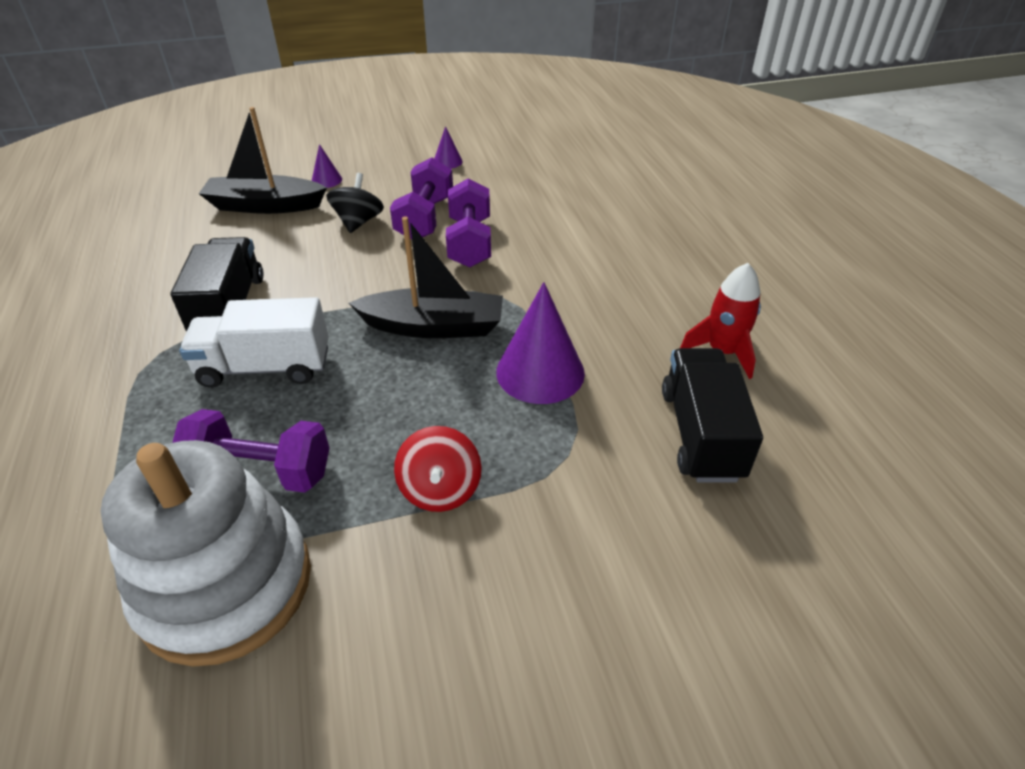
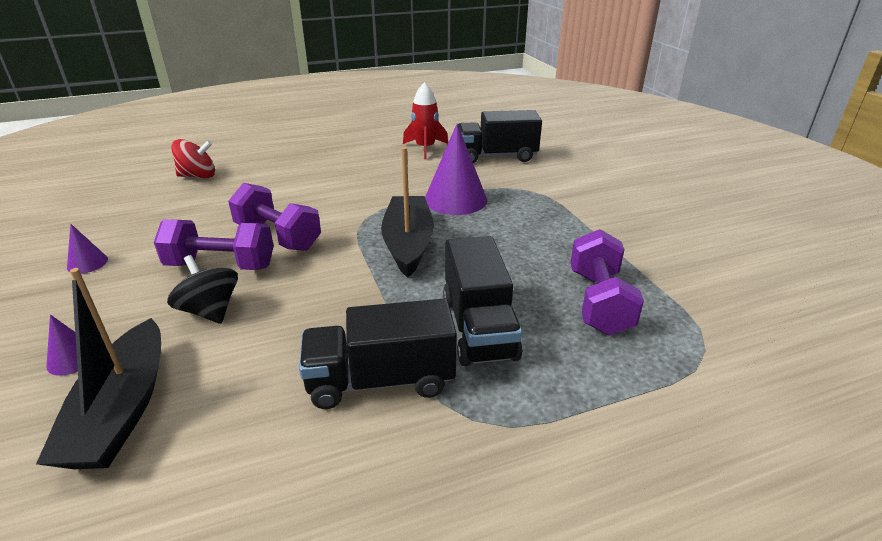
camera: 95 degrees left, 10 degrees down
(225, 585) = (697, 296): white stacking toy -> none
(265, 367) = (479, 327): white truck -> black truck
(358, 222) = (210, 311): black spinning top -> black spinning top turned 45 degrees clockwise
(440, 489) = (574, 227): red spinning top -> red spinning top (198, 176)
(470, 242) = (278, 236): purple dumbbell -> purple dumbbell turned 45 degrees clockwise

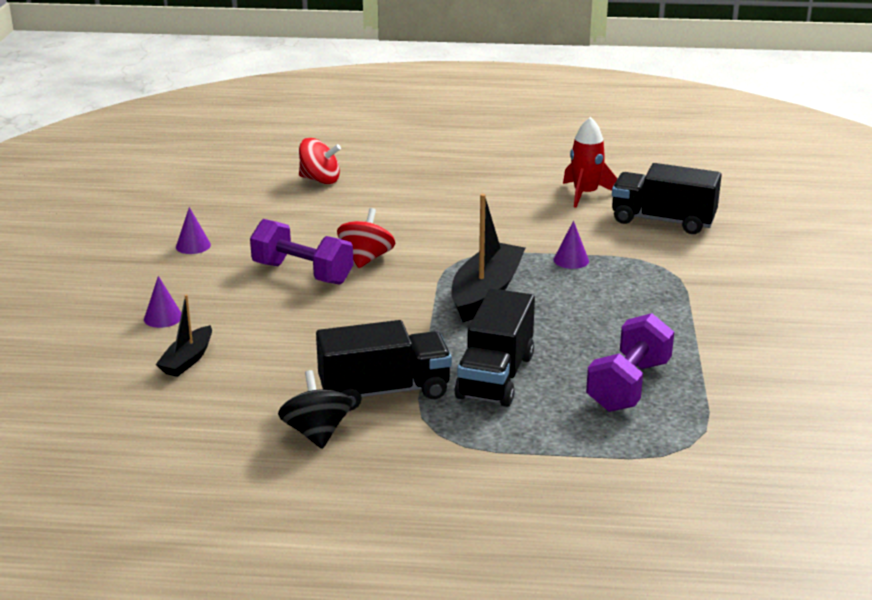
camera: 25 degrees right, 5 degrees down
(122, 410) = (187, 360): black boat -> black boat, size x0.56
(210, 311) = (277, 308): black spinning top -> black spinning top (316, 433)
(278, 236) = (366, 258): purple dumbbell -> red spinning top
(381, 380) = (384, 391): black truck -> black truck turned 150 degrees clockwise
(455, 199) = (571, 260): purple cone -> purple cone, size x0.48

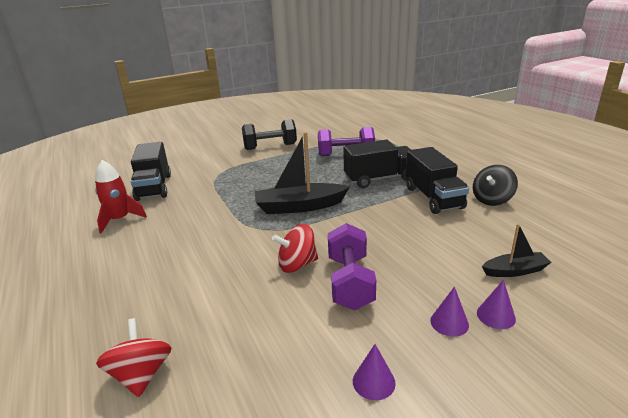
camera: 120 degrees left, 0 degrees up
(384, 391) = (433, 198): black truck -> black truck turned 150 degrees counterclockwise
(571, 260) = (232, 196): purple cone -> purple cone (449, 322)
(745, 331) = (270, 147): none -> black dumbbell

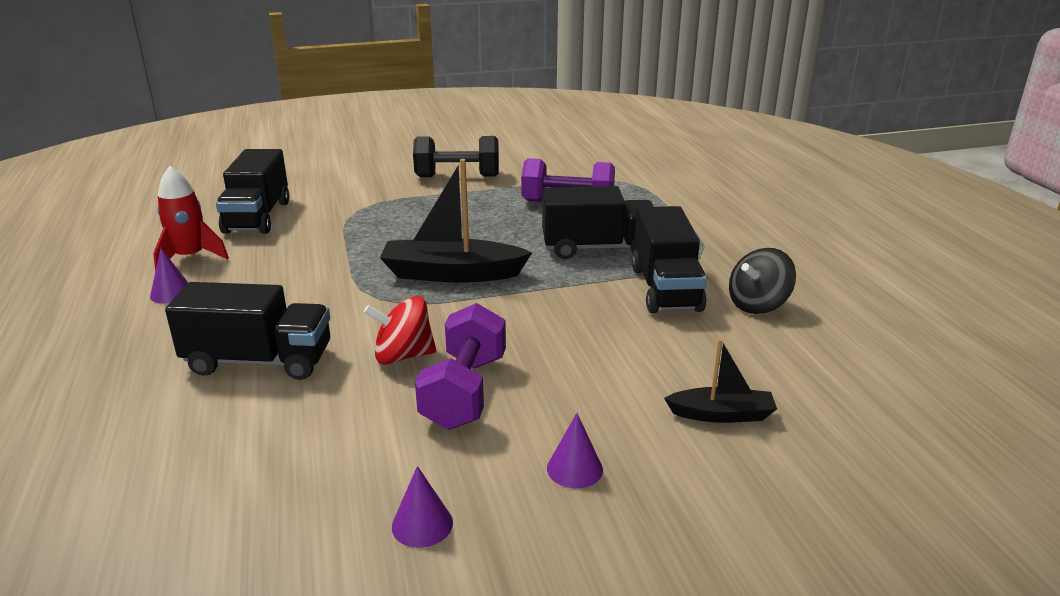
camera: 10 degrees right, 0 degrees up
(141, 375) = (129, 462): red spinning top -> none
(201, 284) = (259, 361): none -> black truck
(496, 316) = (649, 471): purple cone -> purple cone (171, 293)

